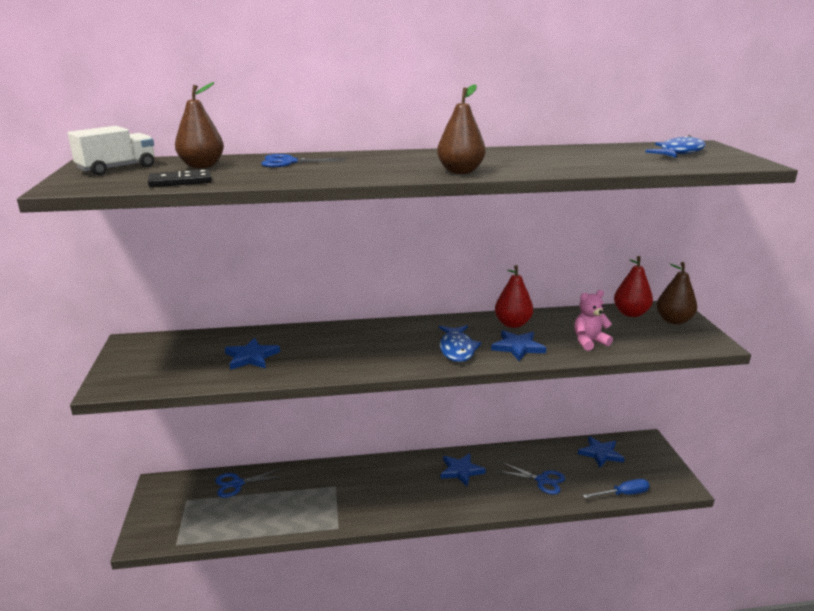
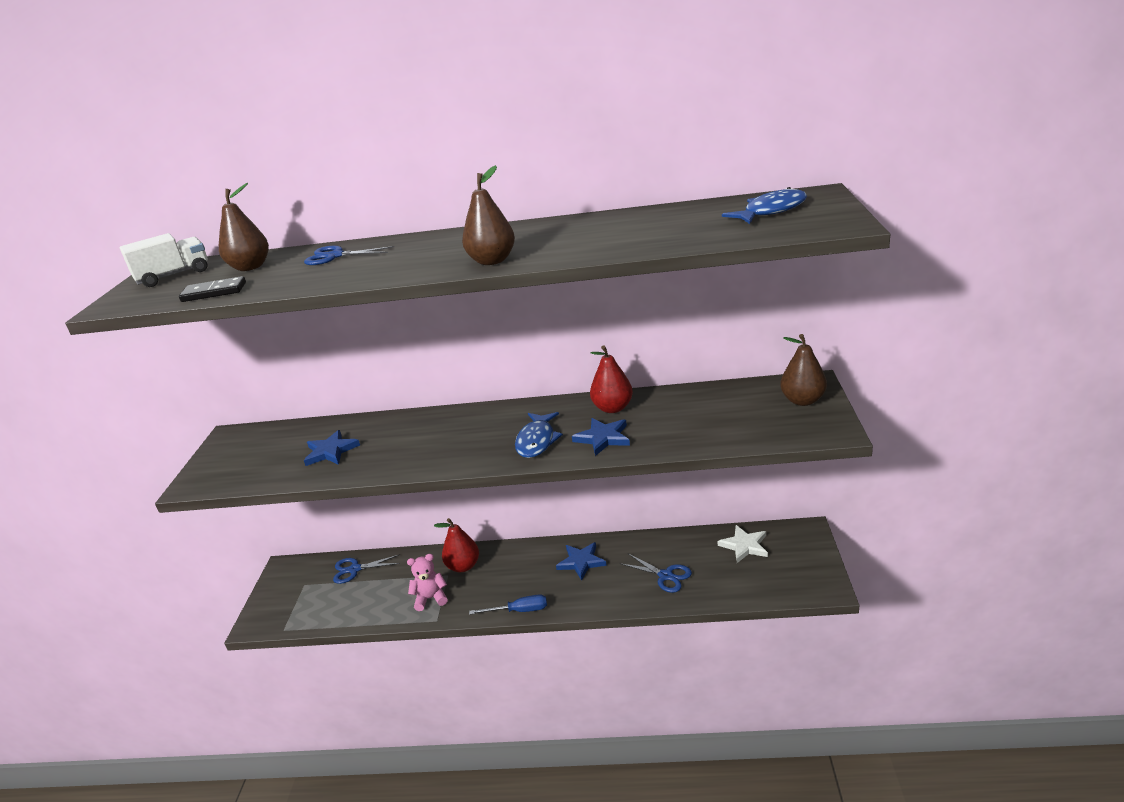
camera: 15 degrees right, 5 degrees up
(589, 342) = (686, 430): pink teddy bear -> pink teddy bear (431, 598)
(600, 453) = (744, 546): blue star -> white star
(623, 494) = (751, 595): blue screwdriver -> blue screwdriver (519, 611)
(630, 313) = (756, 391): red pear -> red pear (463, 566)

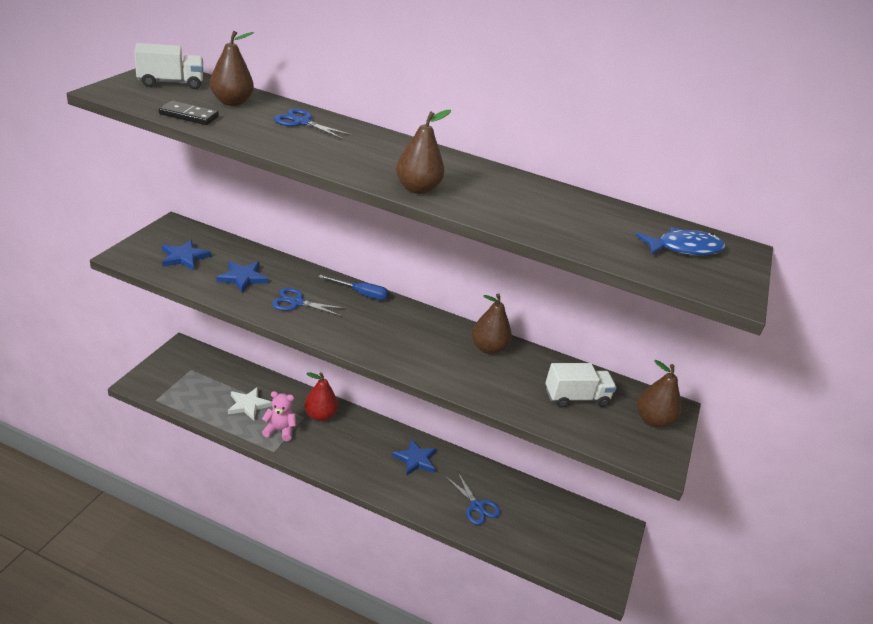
camera: 10 degrees right, 5 degrees up
(354, 569) = (235, 376): blue scissors -> blue scissors (296, 302)
(519, 611) = (342, 476): blue screwdriver -> blue screwdriver (361, 294)
(537, 441) = (407, 348): blue fish -> none
(603, 438) = (462, 372): blue star -> blue star (184, 257)
(613, 408) = (488, 348): red pear -> brown pear
(722, 412) = (576, 397): none -> white truck
(744, 546) = (559, 513): white star -> white star (248, 405)

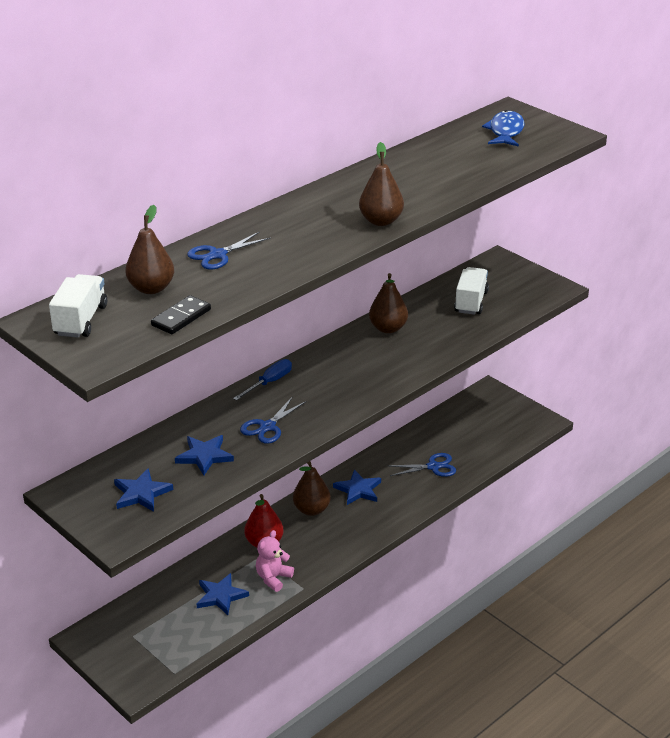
camera: 60 degrees left, 0 degrees up
(248, 405) = (221, 596): white star -> blue star
(653, 420) = (510, 274): brown pear -> brown pear (311, 510)

